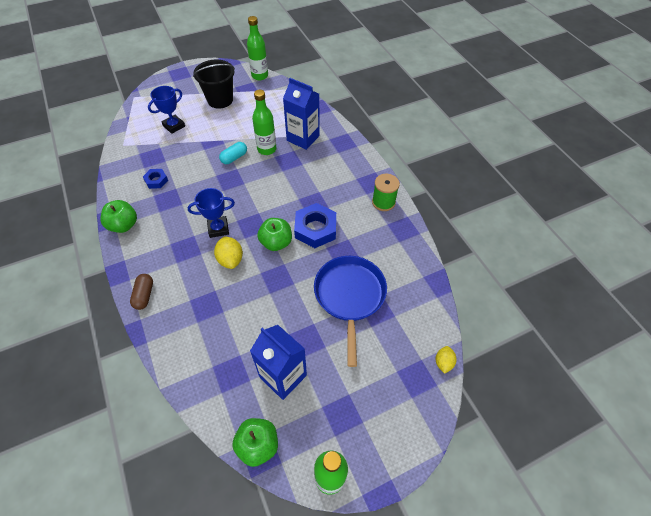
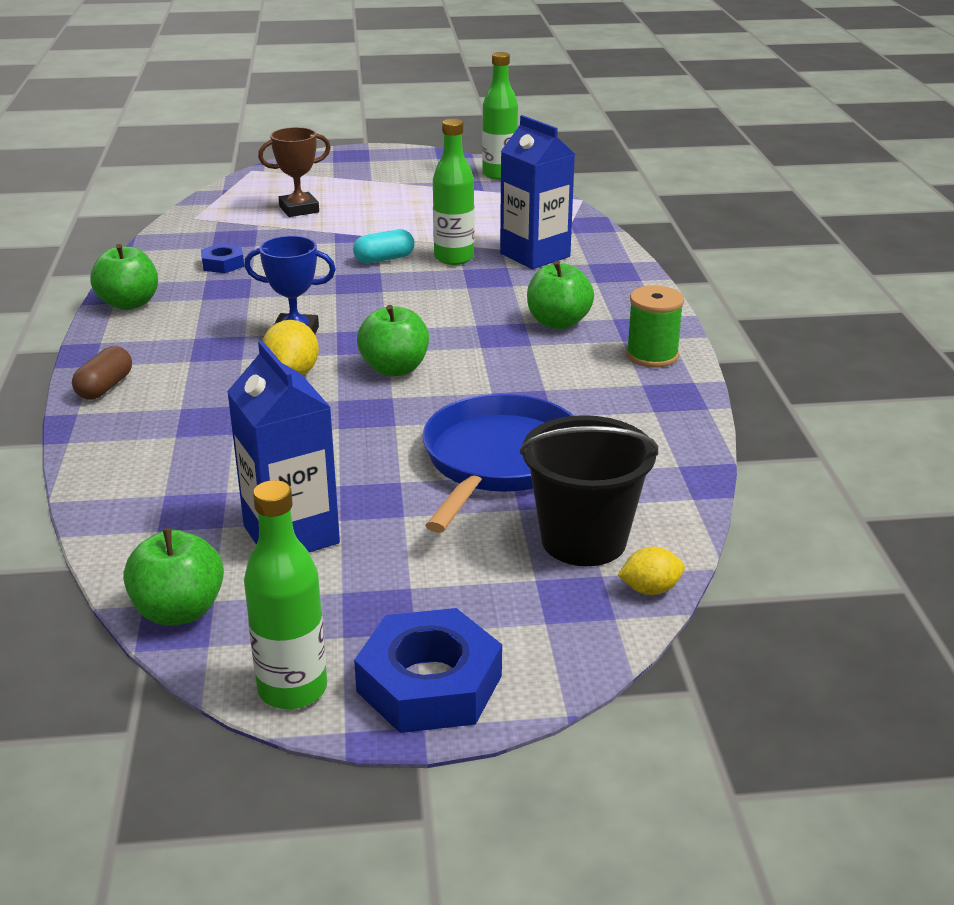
camera: 20 degrees right, 25 degrees down
(174, 126) = (299, 209): blue trophy -> brown trophy
(220, 100) = (404, 192): black bucket -> black bucket (583, 540)
(315, 229) = (485, 366): blue nut -> blue nut (429, 683)
(334, 188) = (558, 323): none -> green apple
(443, 362) = (650, 589): yellow lemon -> yellow lemon turned 45 degrees clockwise

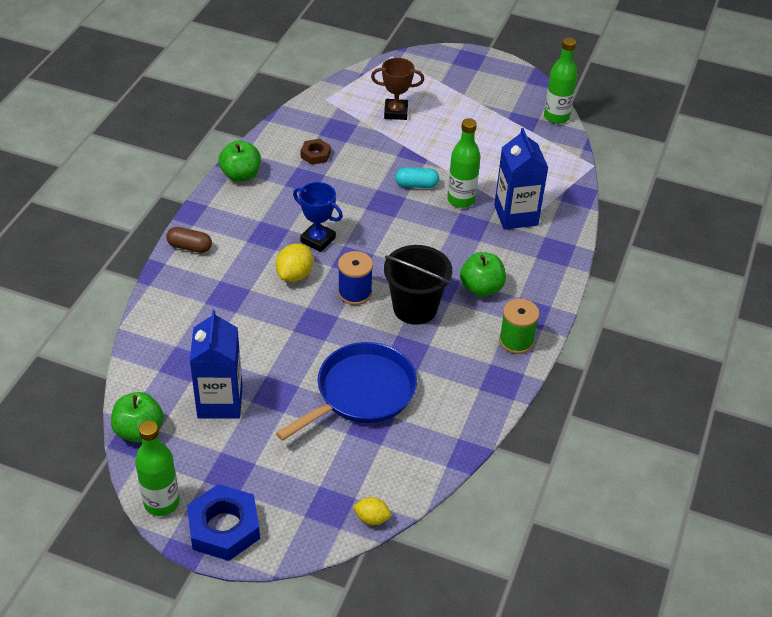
camera: 25 degrees right, 15 degrees up
(105, 387) = (190, 247): brown capsule -> brown capsule turned 60 degrees clockwise
(223, 264) = (315, 155): blue nut -> brown nut
(394, 369) = (355, 293): green apple -> blue spool
(583, 540) = (363, 470): black bucket -> black bucket (415, 308)

